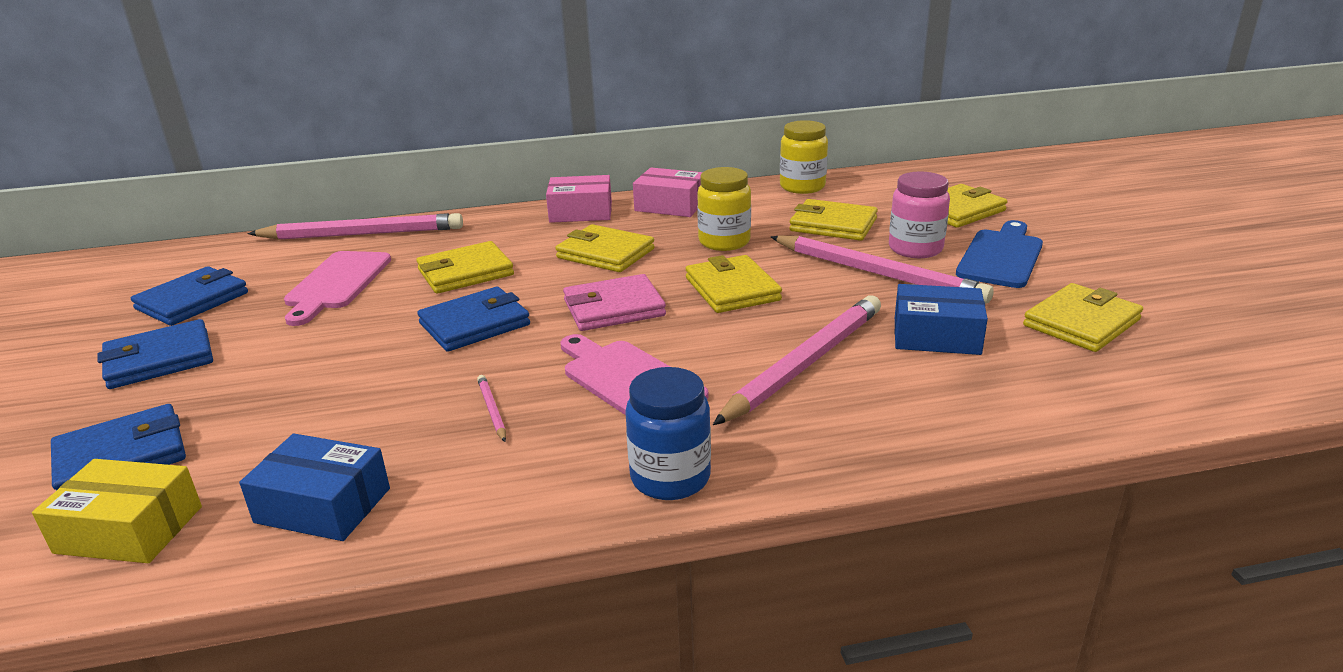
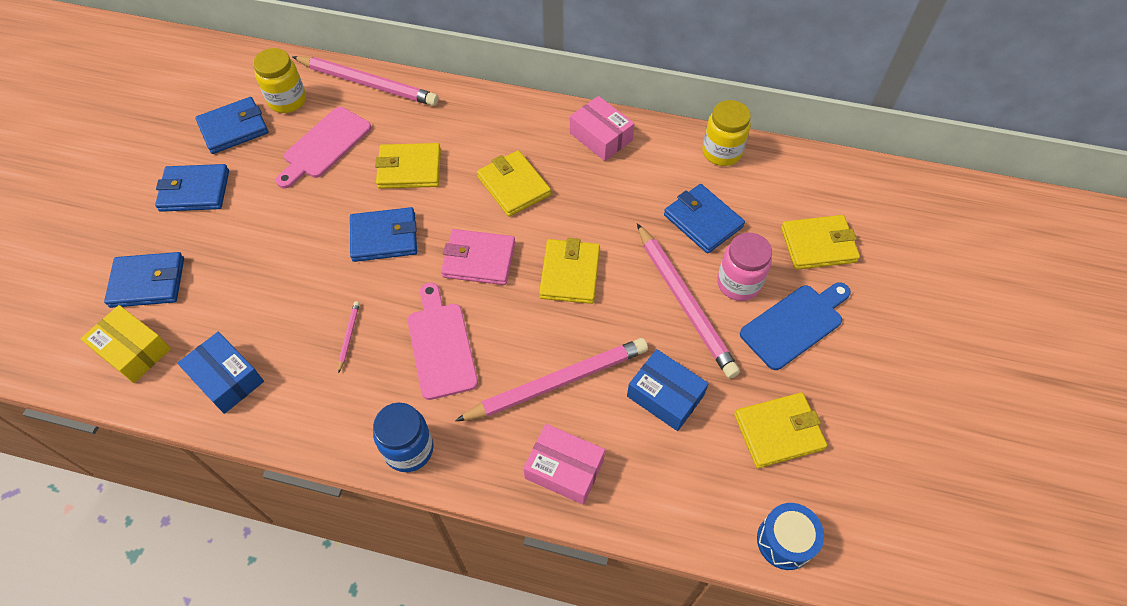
camera: 25 degrees right, 30 degrees up
(581, 212) = (530, 118): pink box -> pink box (564, 469)
(724, 242) = (606, 208): yellow jar -> yellow jar (287, 100)
(833, 225) = (703, 221): yellow wallet -> blue wallet
(1197, 392) = (785, 541): none -> blue drum

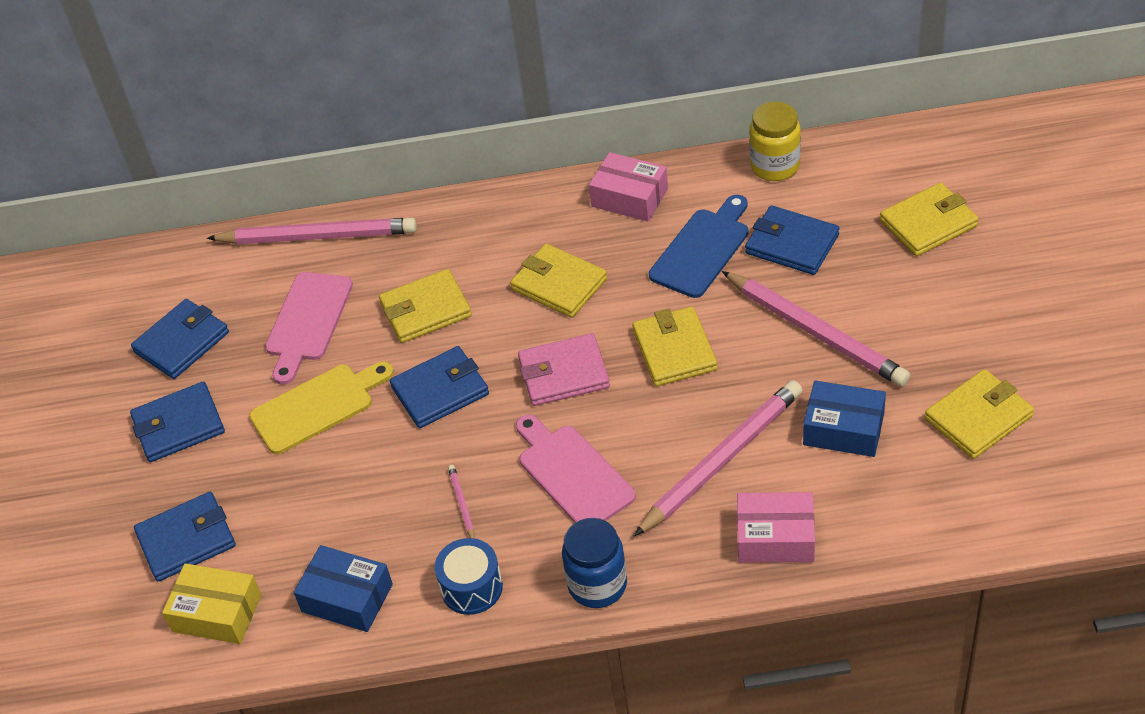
camera: 15 degrees left, 10 degrees down
(287, 100) = (229, 289): yellow jar -> none
(294, 214) = (317, 406): none -> yellow cutting board
(738, 283) = (863, 292): pink jar -> none
(785, 541) = (1035, 513): blue drum -> blue drum (471, 587)
(795, 324) = (943, 310): blue cutting board -> blue cutting board (702, 249)

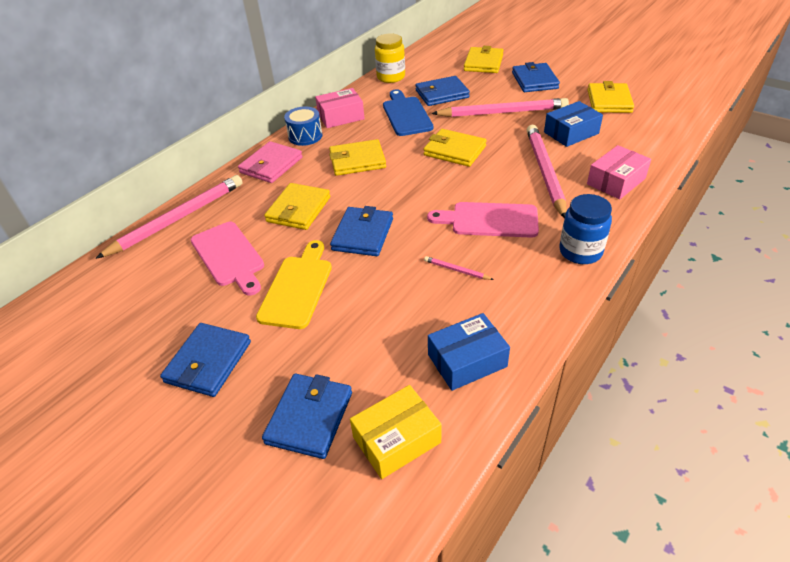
camera: 50 degrees left, 5 degrees down
(182, 342) = (146, 319): blue wallet -> blue wallet (534, 80)
(471, 587) = (525, 300): blue drum -> blue drum (305, 136)
(564, 373) = (417, 188): pink wallet -> pink wallet (271, 165)

